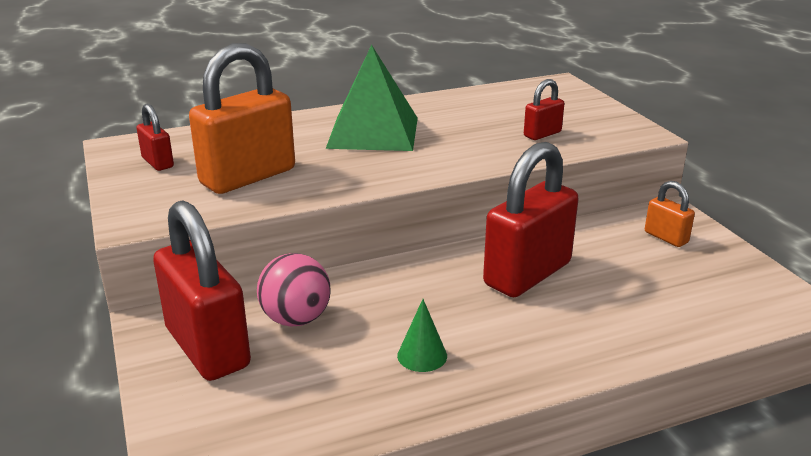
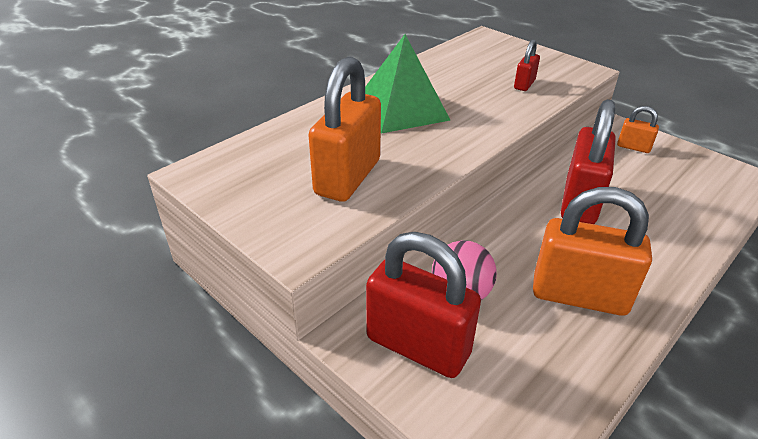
camera: 25 degrees left, 10 degrees up
(157, 163) = (251, 182): red padlock -> none
(422, 355) = (579, 295): green cone -> orange padlock

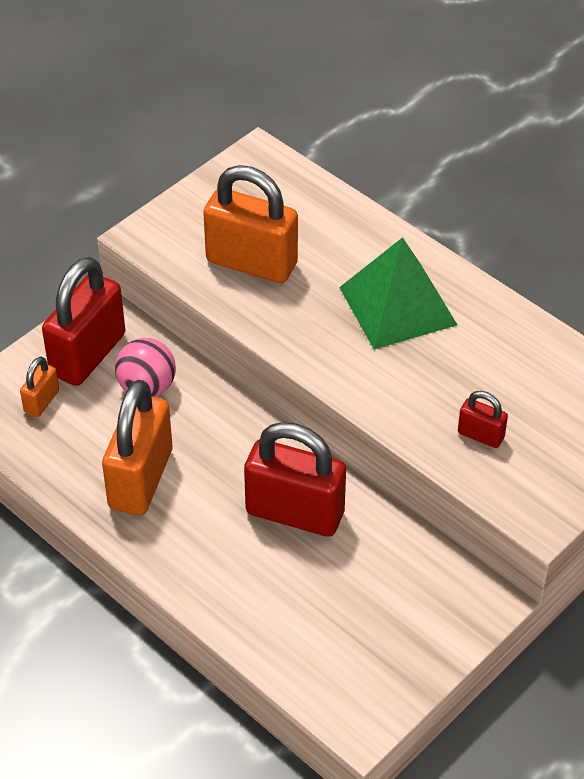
camera: 90 degrees right, 10 degrees up
(633, 147) = (428, 605): orange padlock -> orange padlock (41, 401)

